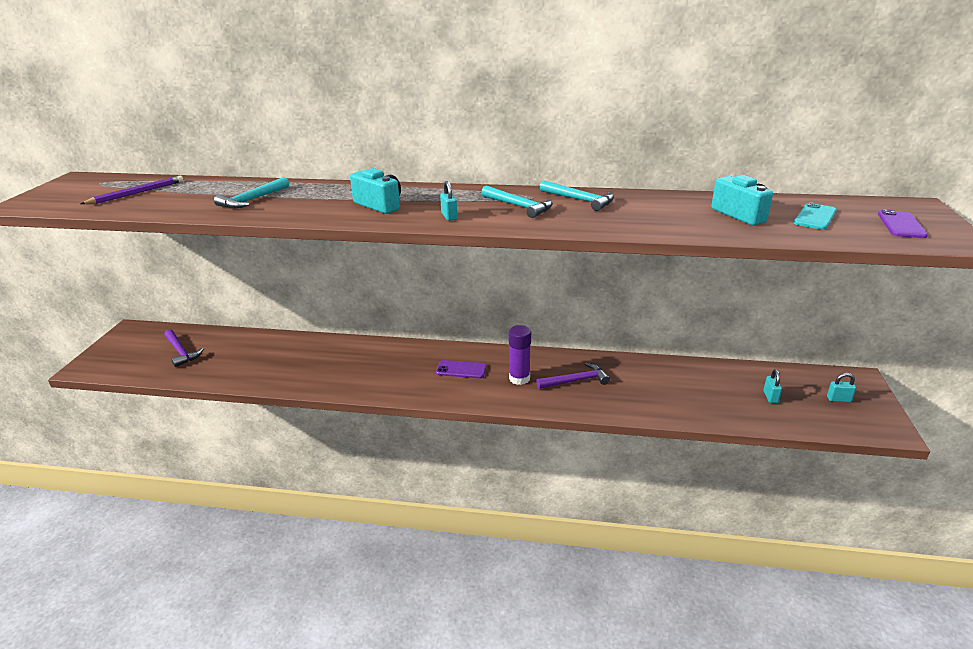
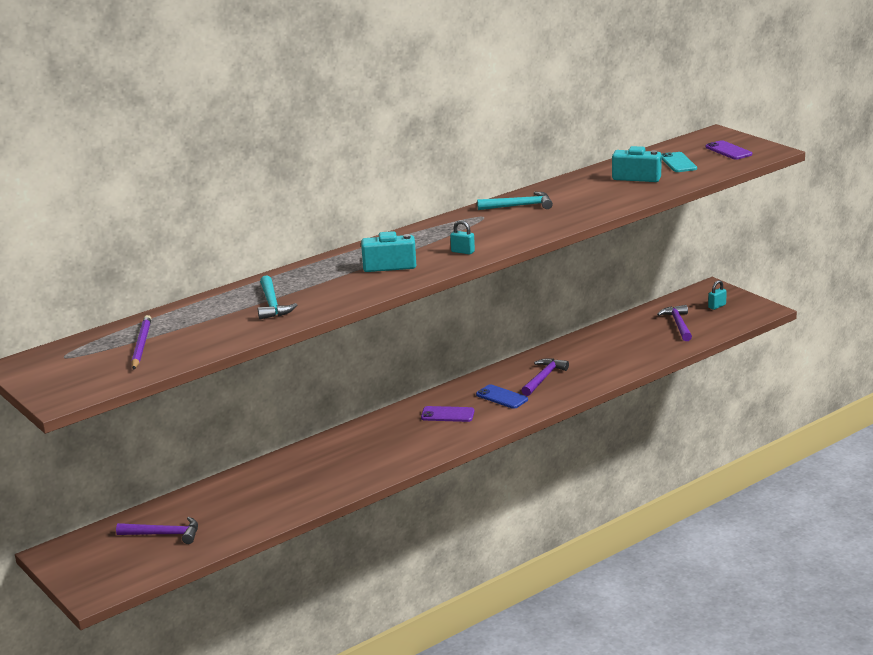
camera: 45 degrees left, 5 degrees down
(461, 370) = (447, 415): purple phone -> purple phone turned 45 degrees clockwise
(519, 206) = (491, 226): turquoise hammer -> none
(519, 378) = (502, 397): purple glue stick -> blue phone
(770, 397) = (678, 324): turquoise padlock -> purple hammer

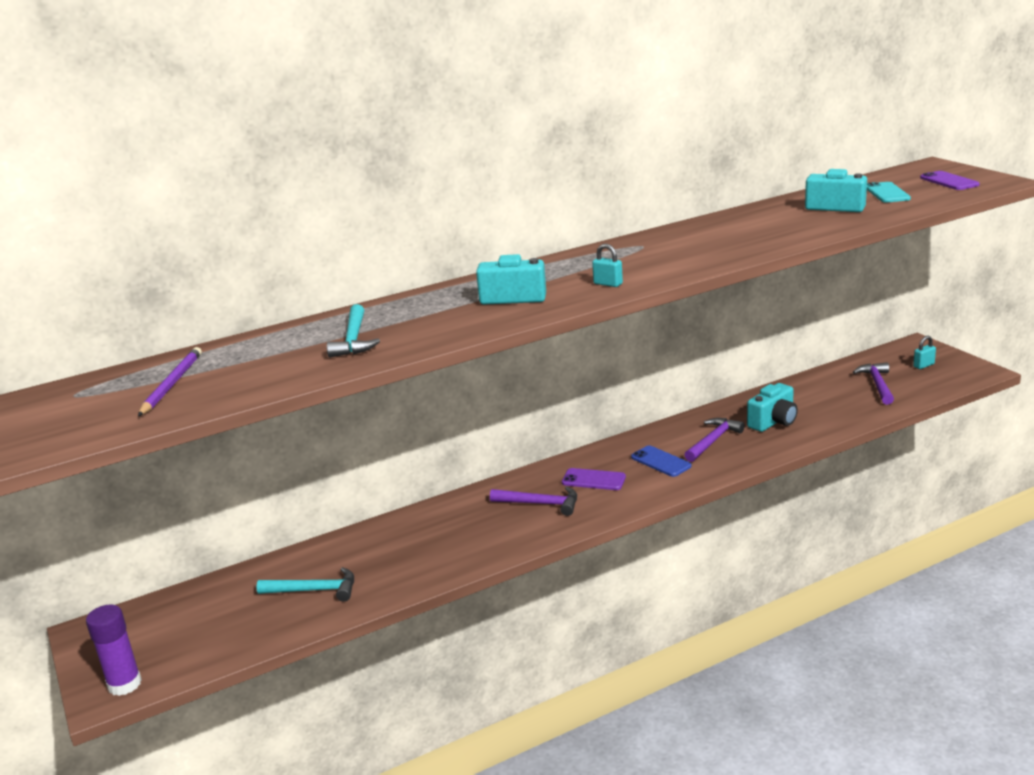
camera: 10 degrees right, 0 degrees up
(106, 585) = (124, 684): none -> purple glue stick
(164, 534) = (221, 615): purple hammer -> purple hammer (540, 504)
(519, 206) = (688, 235): turquoise hammer -> turquoise hammer (314, 590)
(593, 360) = (773, 422): none -> turquoise camera

